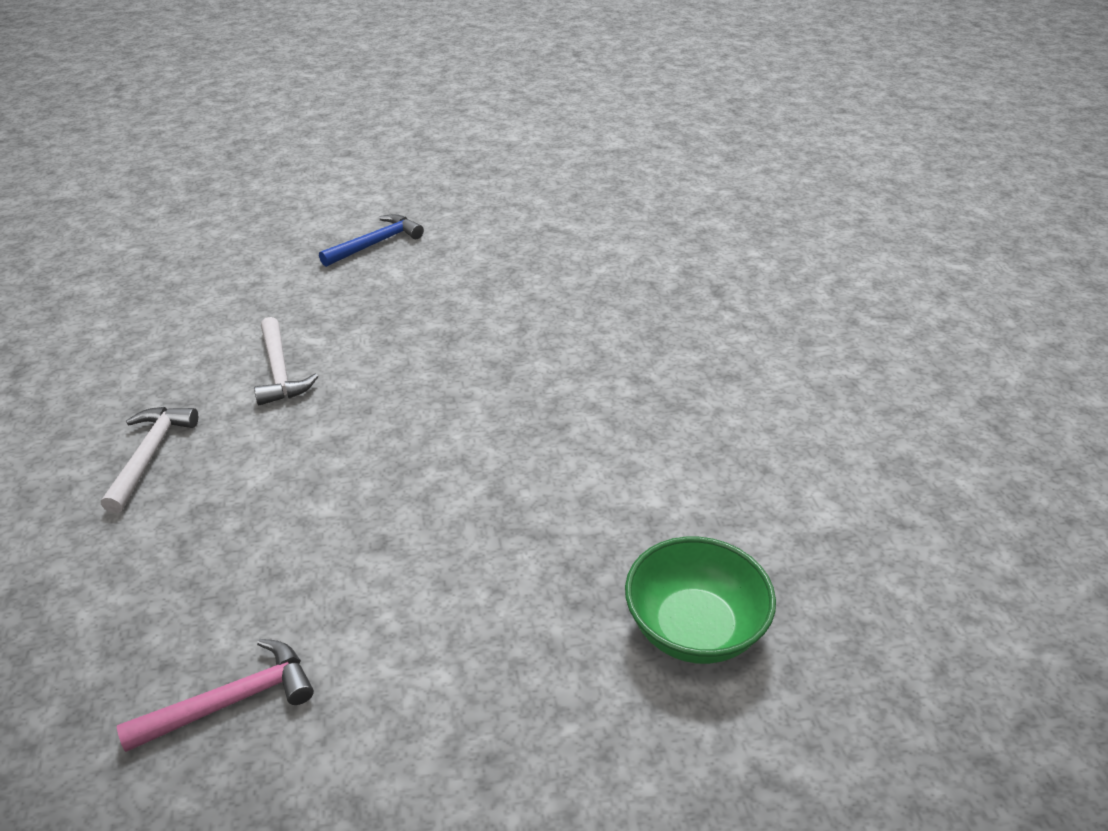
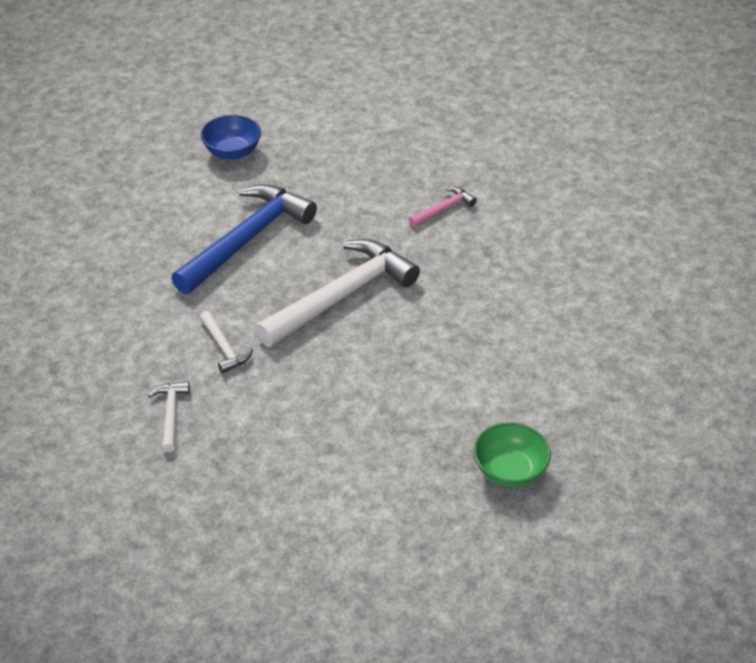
camera: 10 degrees left, 5 degrees up
(231, 701) = (284, 539): pink hammer -> pink hammer (443, 209)
(376, 243) = (247, 239): blue hammer -> blue hammer, size x2.25
(400, 153) = (232, 152): none -> blue bowl
(483, 323) = (342, 296): none -> white hammer

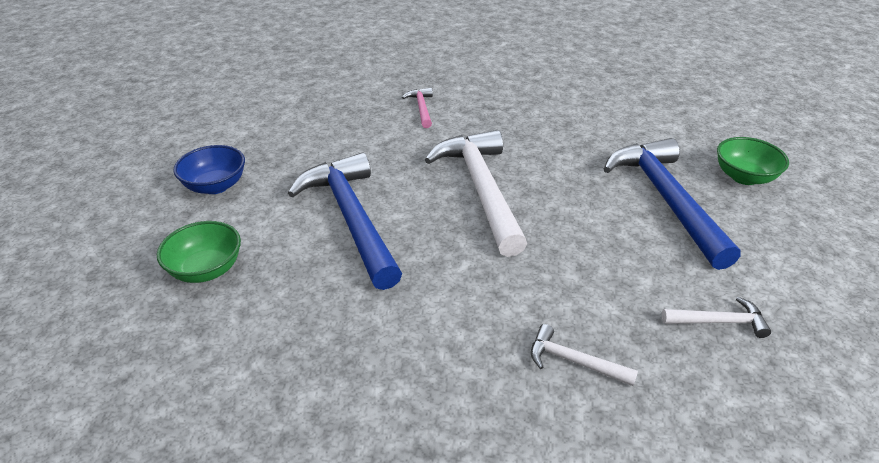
camera: 60 degrees left, 5 degrees down
(142, 198) = (206, 269): none -> green bowl
(224, 348) = (496, 285): white hammer -> white hammer (719, 322)
(421, 420) = (666, 199): none -> blue hammer

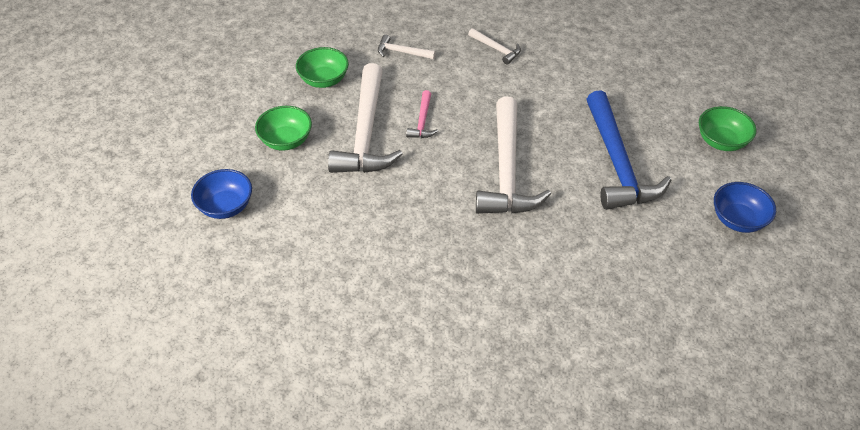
camera: 165 degrees left, 10 degrees up
(421, 108) = (534, 290): pink hammer -> pink hammer (422, 121)
(666, 199) = (366, 133): blue hammer -> white hammer
(732, 118) = (226, 206): none -> blue bowl
(782, 254) = (324, 80): none -> green bowl

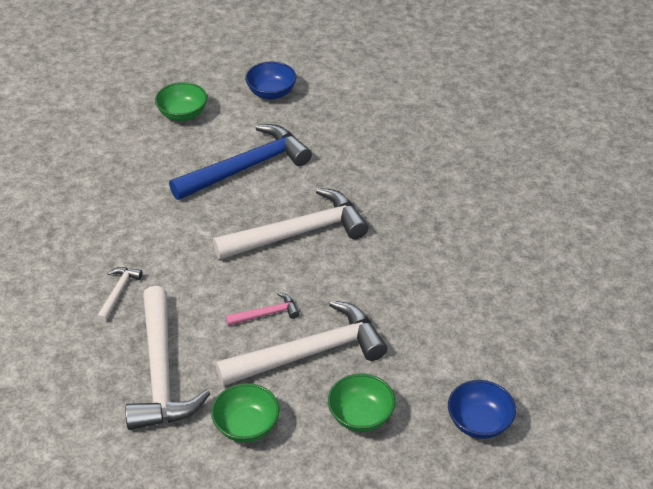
camera: 115 degrees left, 5 degrees down
(402, 52) = (161, 373): white hammer -> white hammer, size x2.25

